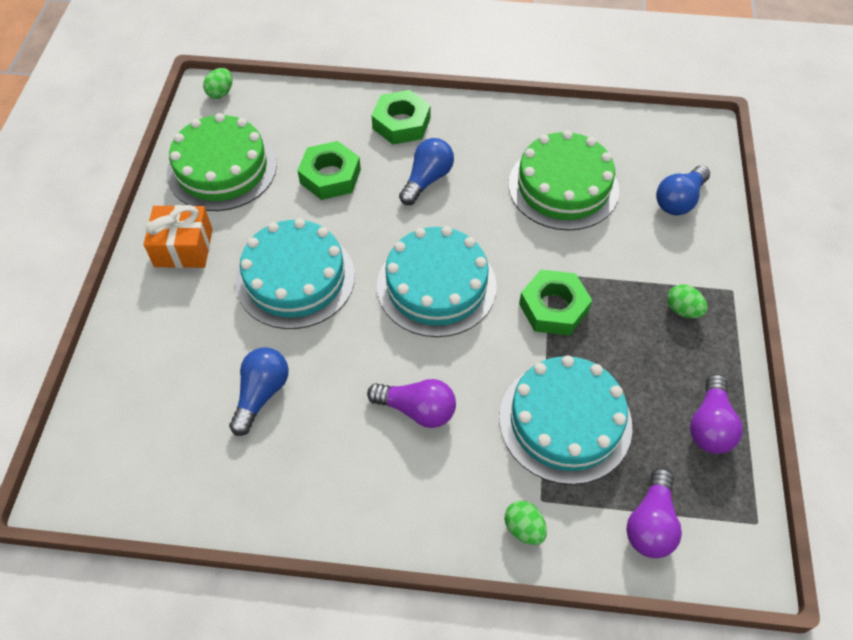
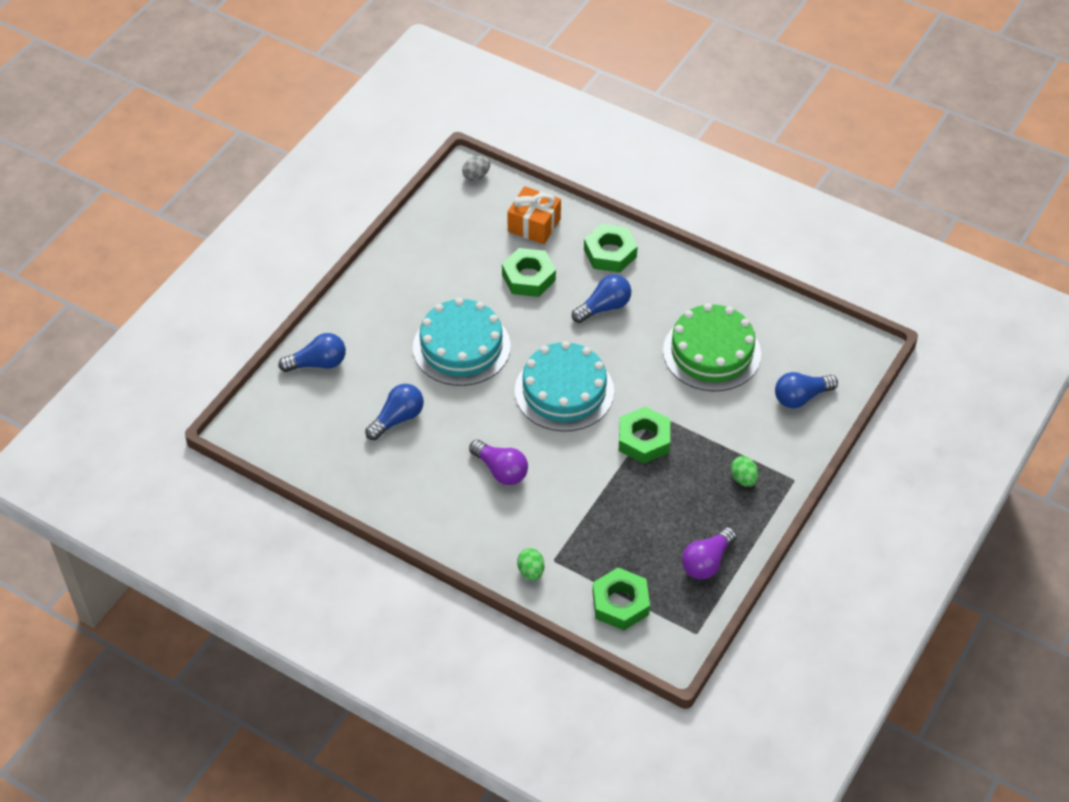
camera: 25 degrees right, 5 degrees down
(131, 362) = (318, 363): none -> blue light bulb
(183, 248) = (390, 294): orange gift -> orange gift (534, 225)
(221, 93) = (476, 176): green egg -> grey egg
(222, 169) = (447, 242): green cake -> none
(565, 421) = (602, 518): turquoise cake -> none
(650, 523) = (620, 603): purple light bulb -> green nut

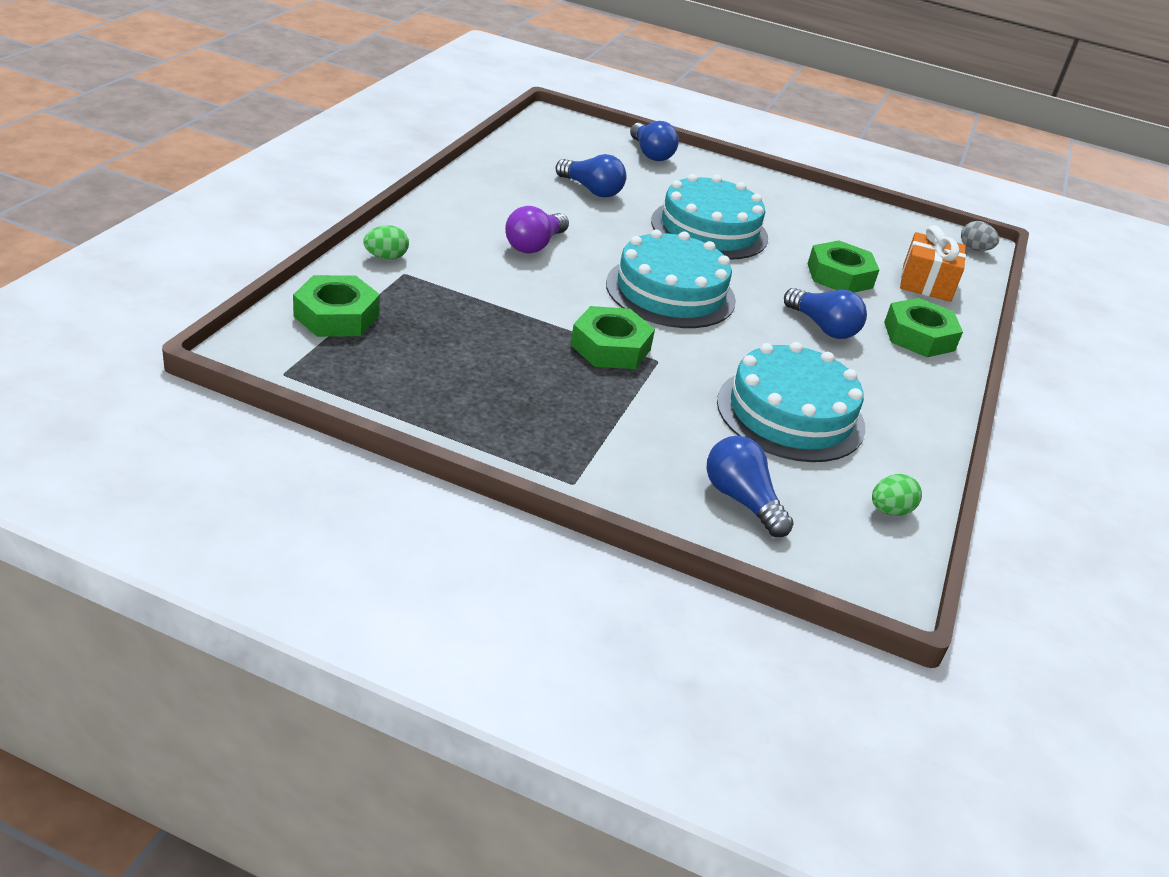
camera: 75 degrees right, 15 degrees down
(707, 562) = (407, 389): purple light bulb -> none
(711, 352) = (790, 414): green cake -> turquoise cake
(743, 479) = (563, 431): green egg -> green egg (889, 510)

